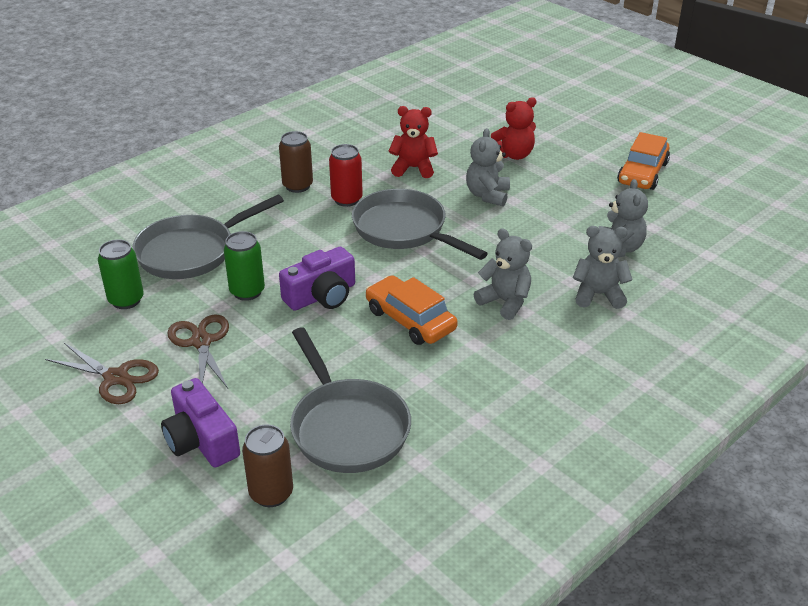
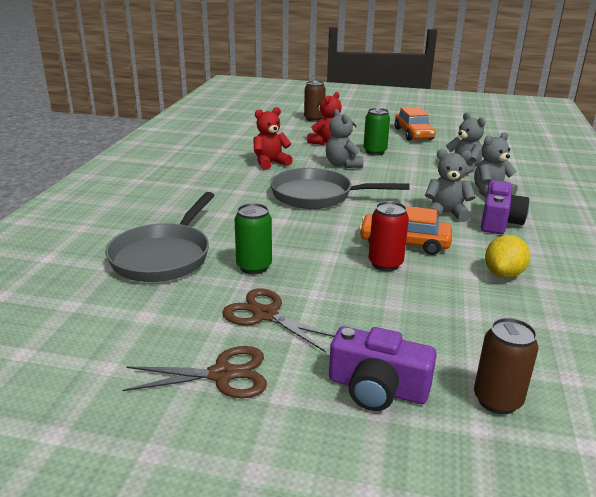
camera: 35 degrees left, 10 degrees down
(126, 300) = (146, 310): green can -> green can (374, 152)
(297, 186) = (197, 192): brown can -> brown can (314, 119)
(321, 295) = (318, 250): purple camera -> purple camera (499, 221)
(346, 199) = (248, 190): red can -> red can (385, 264)
(347, 427) = (472, 325): grey pan -> none
(453, 393) = (503, 274): none -> yellow lemon

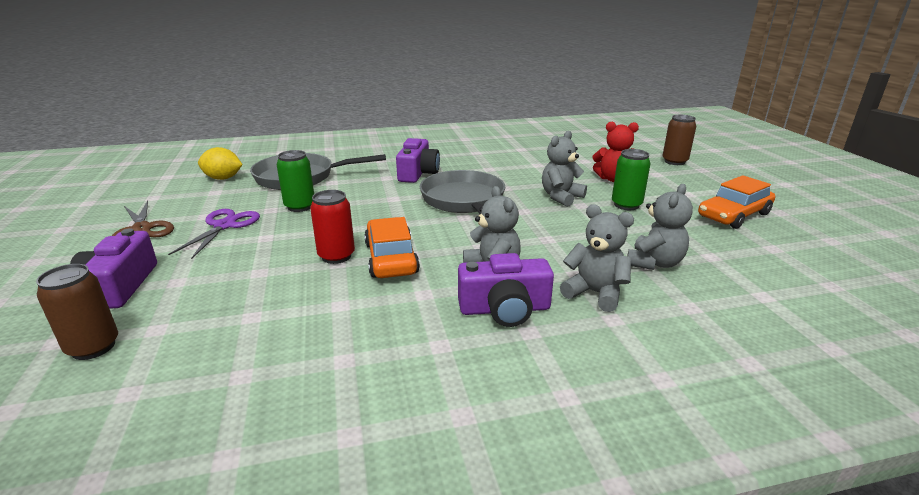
camera: 65 degrees right, 0 degrees up
(228, 199) = (418, 173): none -> purple camera
(265, 315) = (224, 226): brown scissors -> purple scissors
(270, 163) = (517, 170): red teddy bear -> none
(503, 274) = (352, 327): yellow lemon -> yellow lemon (223, 178)

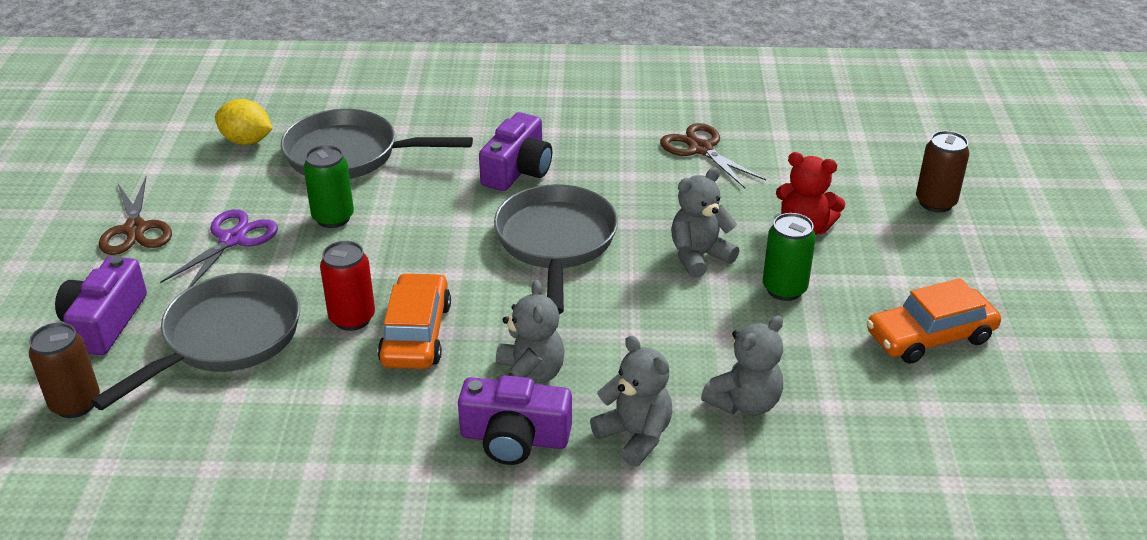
camera: 15 degrees right, 10 degrees up
(233, 282) = (225, 339): none -> grey pan
(524, 155) = (701, 149): none -> brown scissors

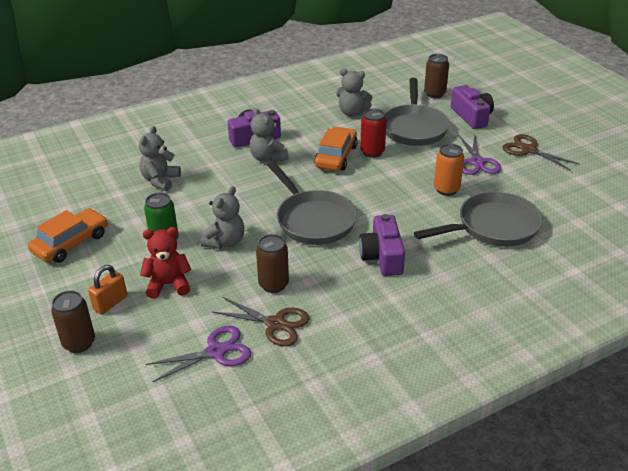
camera: 150 degrees right, 0 degrees up
(246, 141) = (562, 212): yellow lemon -> none
(333, 218) = (446, 189): green can -> orange can
(416, 334) = (336, 156): orange car -> orange car turned 135 degrees counterclockwise
(635, 436) = (203, 154): grey teddy bear -> grey teddy bear (352, 113)
(673, 185) = (273, 284): none -> brown can
(781, 147) = (216, 352): none -> purple scissors
(887, 232) = (110, 303): none -> orange padlock

